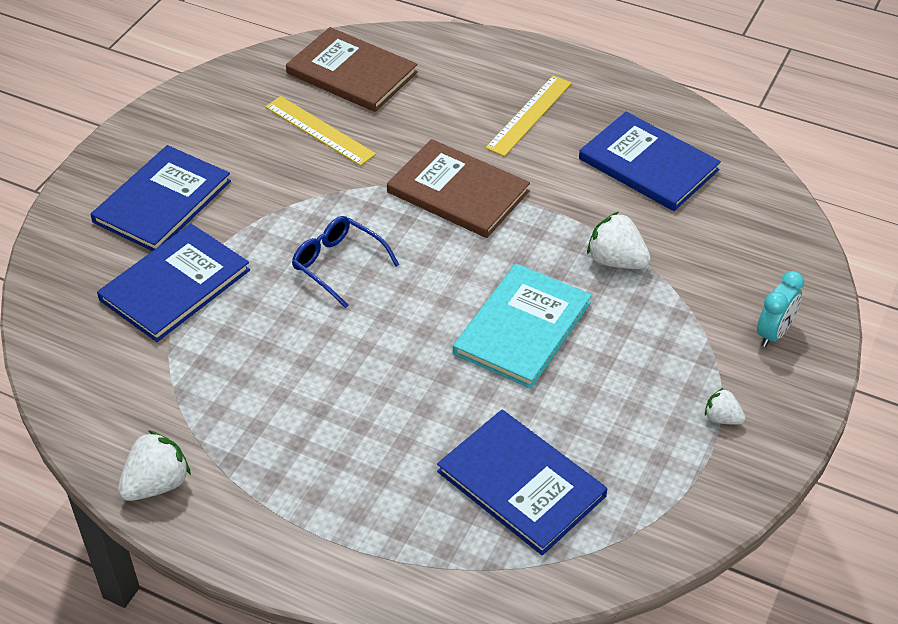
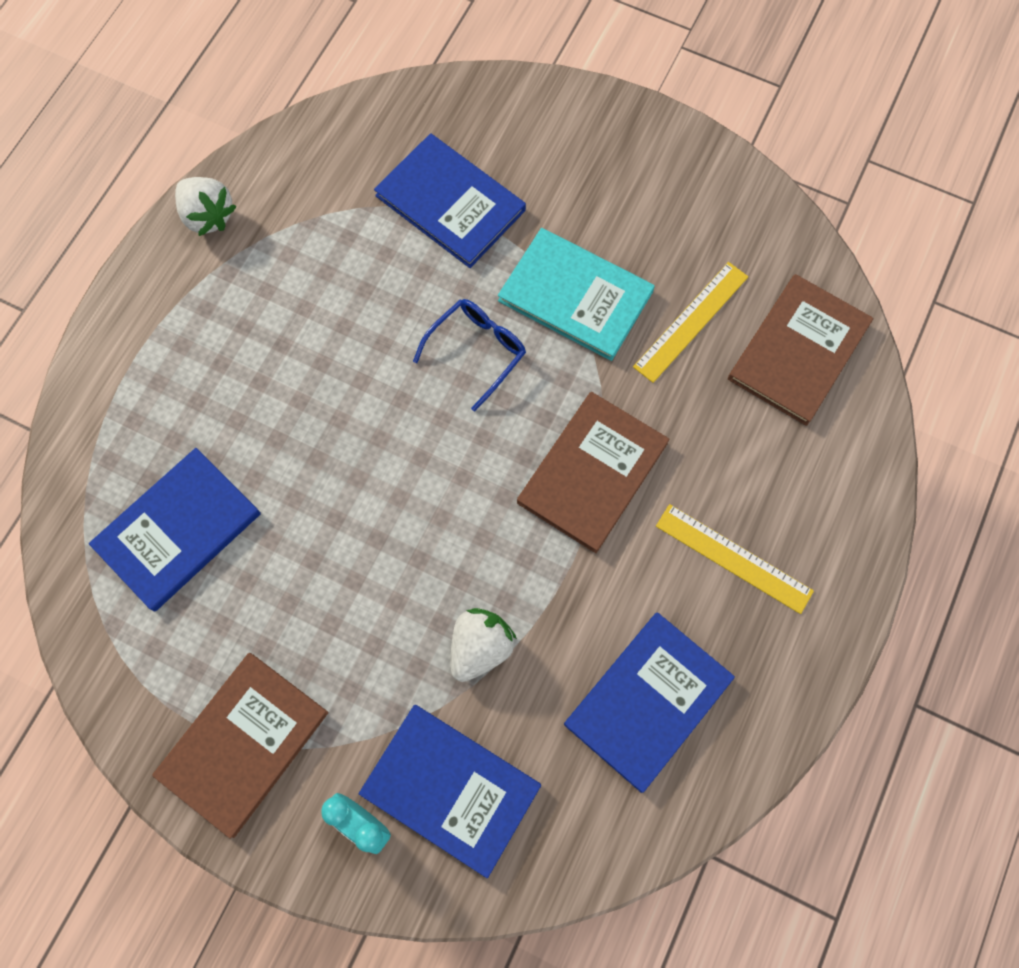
camera: 90 degrees right, 25 degrees up
(162, 201) = (570, 178): blue book -> blue book (450, 789)
(522, 328) = (380, 538): turquoise book -> turquoise book (575, 296)
(722, 418) = (243, 743): white strawberry -> brown book

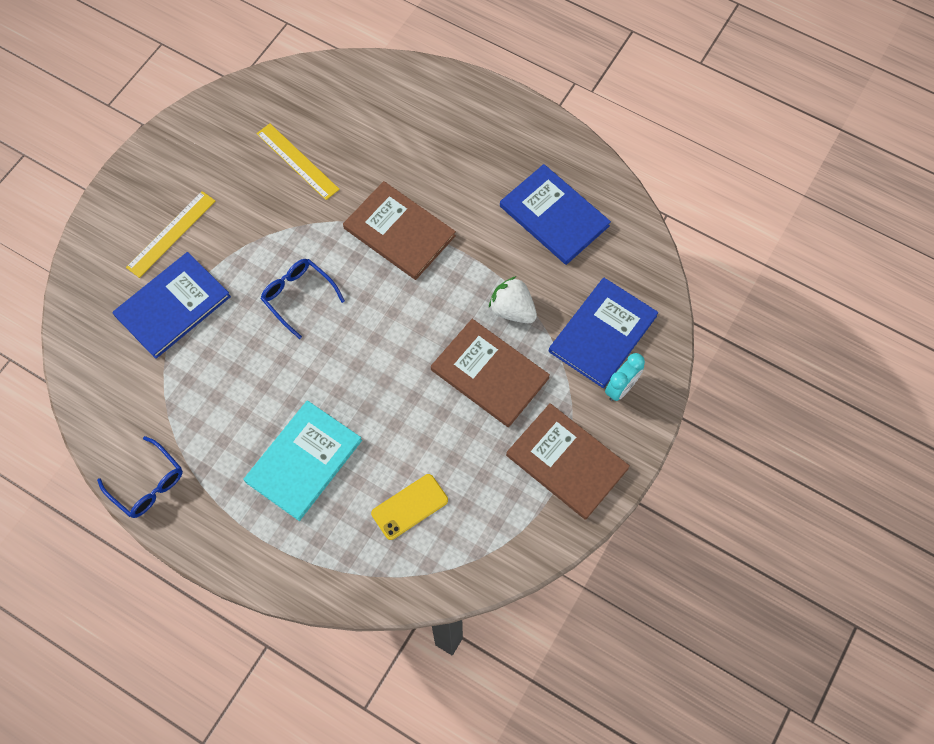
camera: 85 degrees left, 5 degrees down
(178, 530) = (409, 507): blue book -> yellow phone
(208, 216) = (148, 484): white strawberry -> blue glasses
(575, 296) = (265, 230): turquoise book -> turquoise book (304, 461)
(733, 558) = (467, 158): yellow ruler -> yellow ruler (171, 234)
(798, 351) = (329, 102): brown book -> brown book (489, 374)

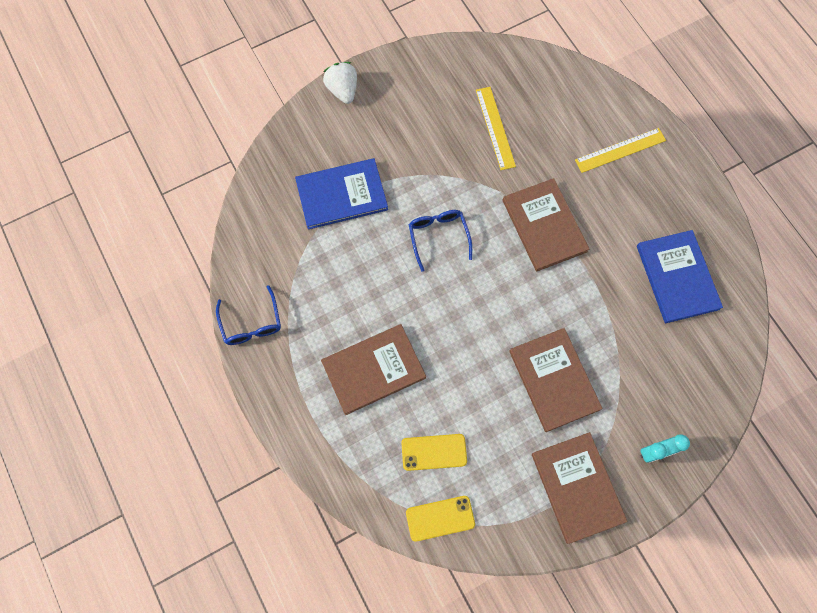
camera: 30 degrees right, 5 degrees up
(171, 234) = (370, 137): yellow ruler -> yellow ruler (620, 150)
(304, 461) = (373, 370): turquoise book -> brown book
(451, 566) = (440, 518): none -> yellow phone
(512, 310) = (600, 337): white strawberry -> white strawberry (343, 90)
(602, 334) = (664, 397): blue book -> none

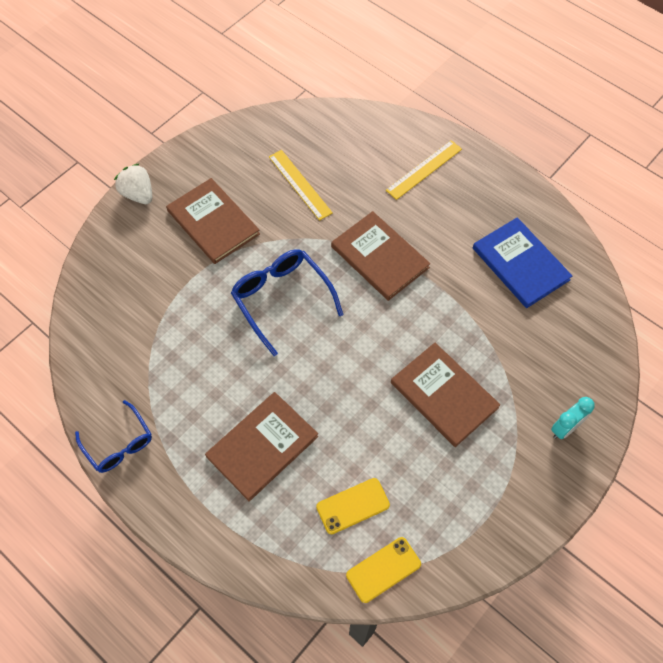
camera: 20 degrees left, 10 degrees down
(341, 195) = (171, 290): blue book -> none
(438, 236) = (281, 299): blue glasses -> blue glasses, size x1.51
(577, 487) = (506, 489): brown book -> brown book (213, 222)

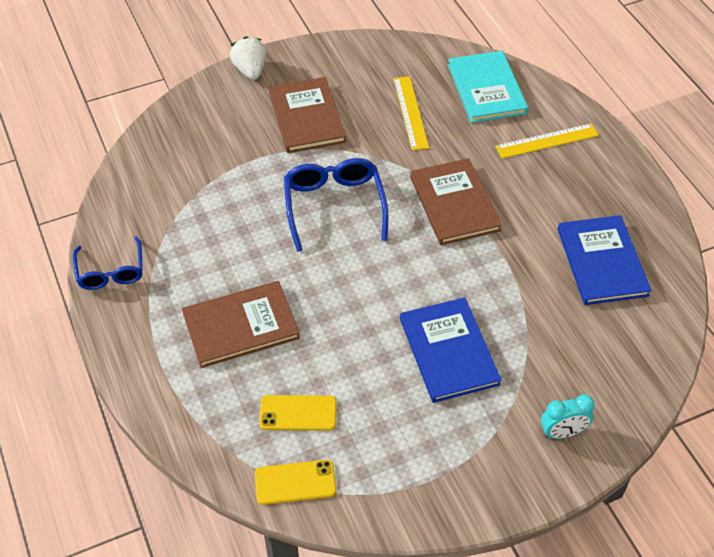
camera: 25 degrees right, 10 degrees down
(351, 138) = (486, 89): none -> turquoise book
(444, 395) = (449, 351): brown book -> blue book

